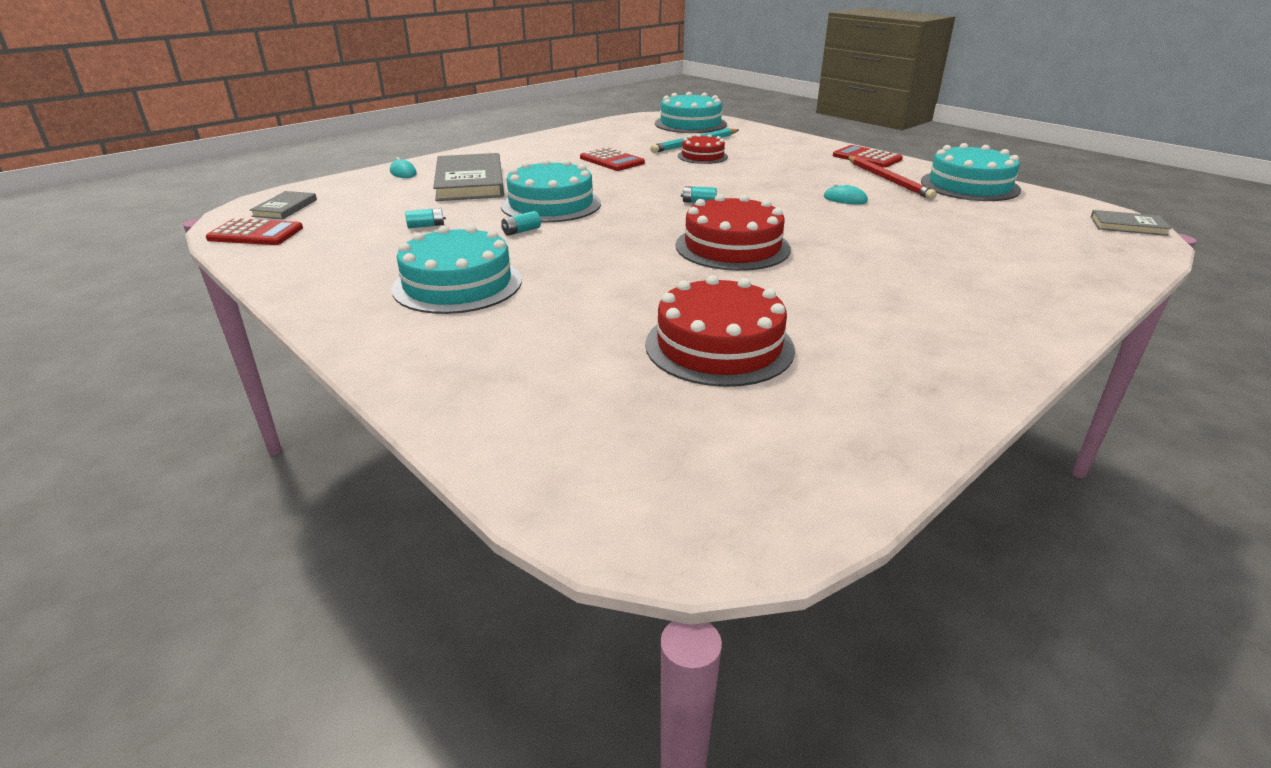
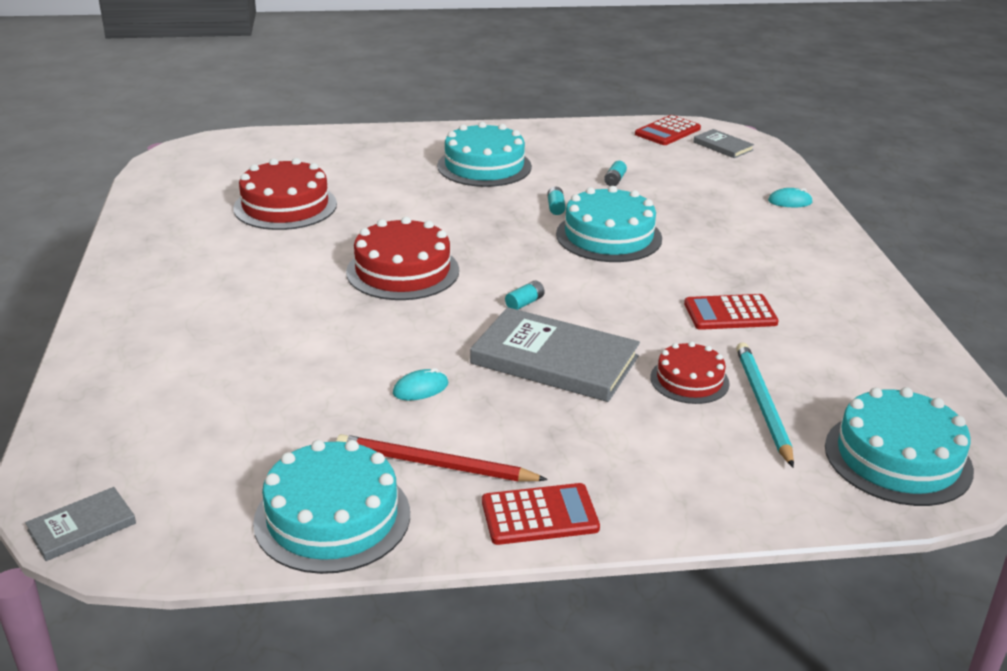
camera: 125 degrees right, 0 degrees up
(470, 182) = (723, 221): grey book -> grey book (554, 360)

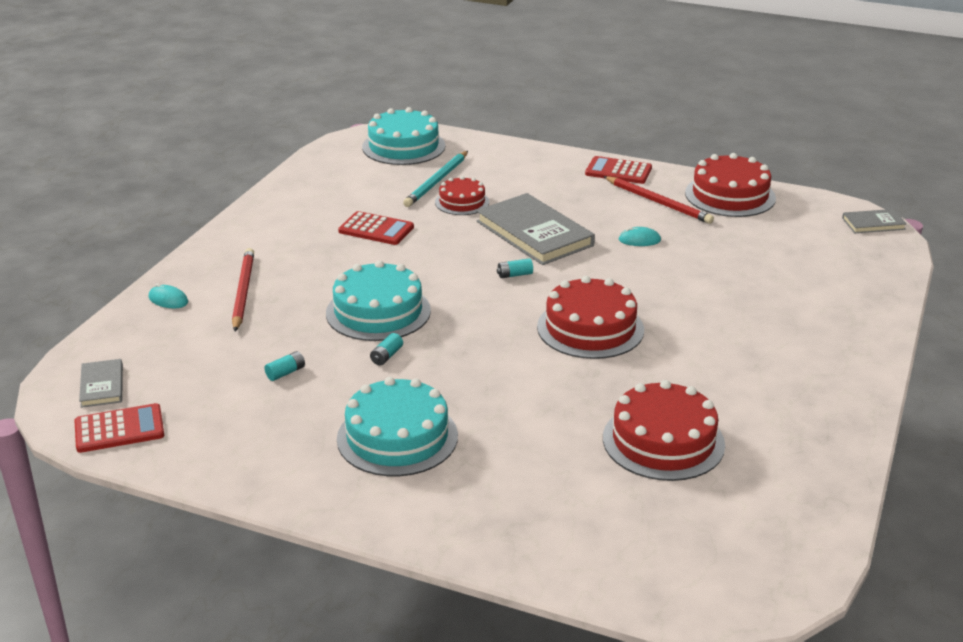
camera: 150 degrees left, 0 degrees up
(332, 517) = (730, 195): turquoise cake -> red cake
(745, 222) = (243, 291): none -> red pencil

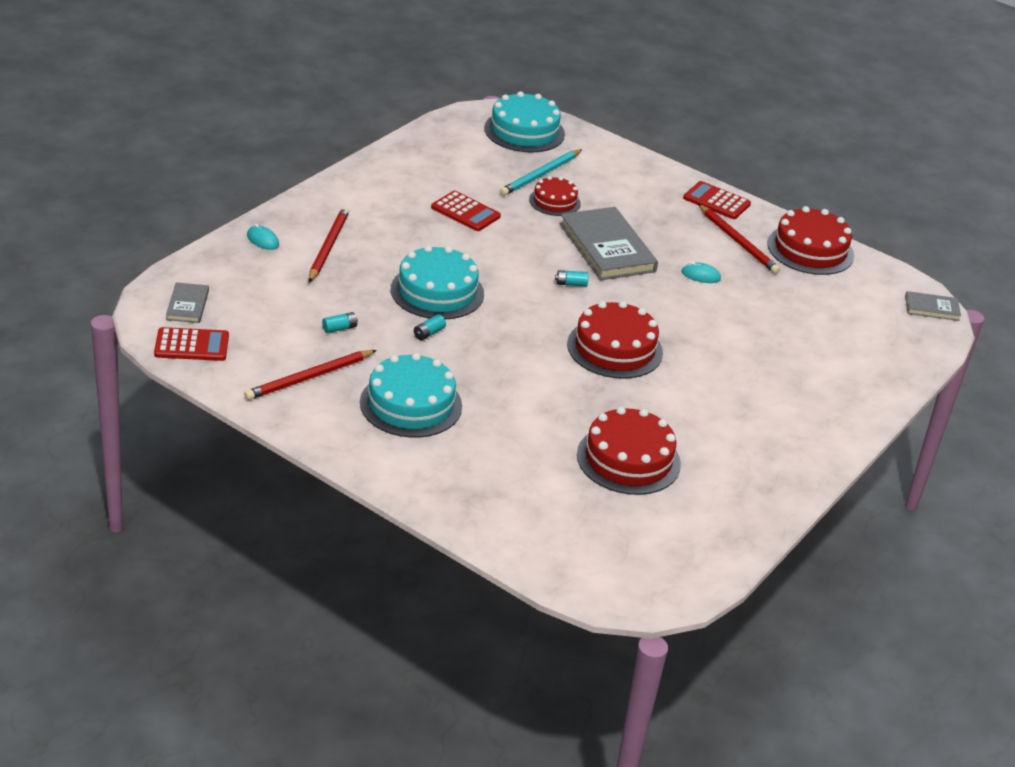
camera: 10 degrees right, 5 degrees up
(270, 434) = (309, 378): none -> red pencil

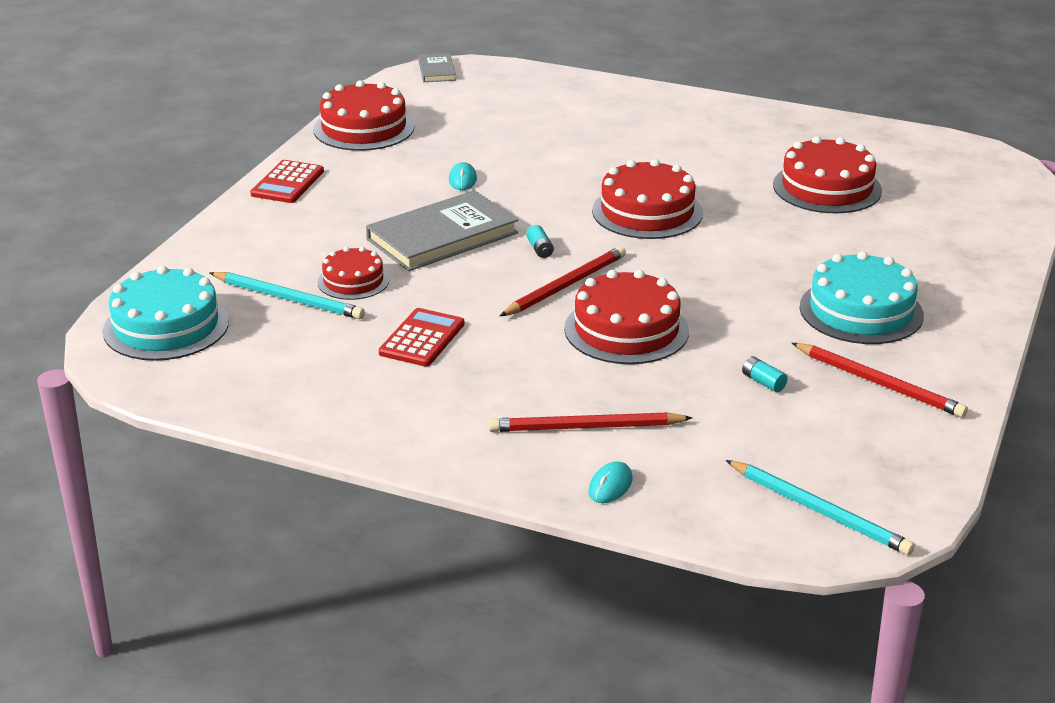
camera: 100 degrees left, 5 degrees down
(187, 305) = (819, 511): grey book -> turquoise pencil
(191, 345) = (901, 484): red calculator -> none
(429, 333) = (718, 321): turquoise battery -> none
(437, 291) = (626, 330): turquoise cake -> red cake
(738, 242) = (374, 165): red pencil -> red pencil (565, 285)

